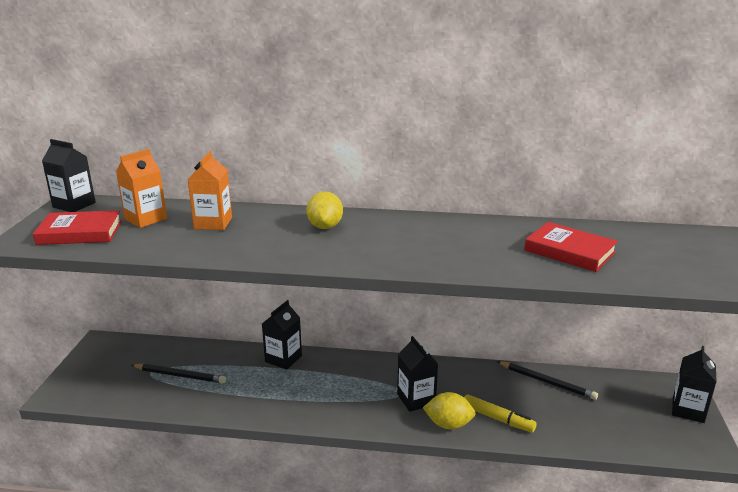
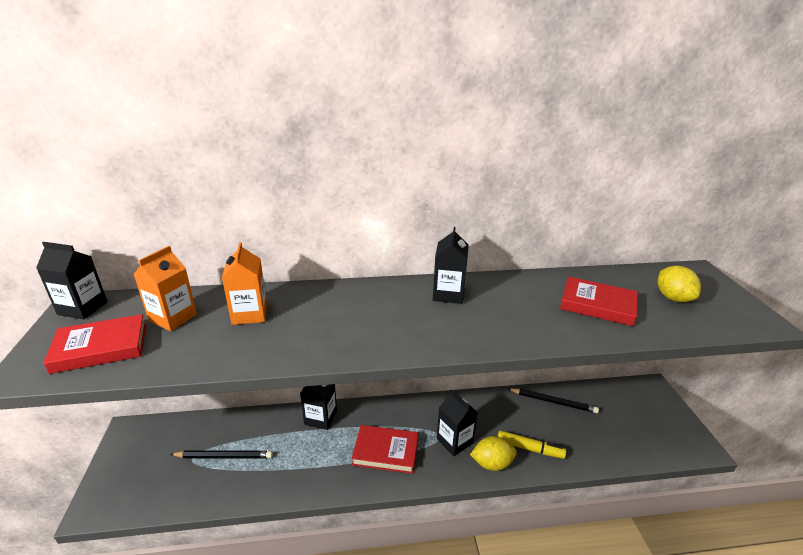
camera: 15 degrees left, 5 degrees up
(325, 226) = (366, 304): yellow lemon -> yellow lemon (673, 298)
(339, 396) = (386, 451): none -> red book
(688, 410) = (667, 410): black carton -> black carton (448, 294)

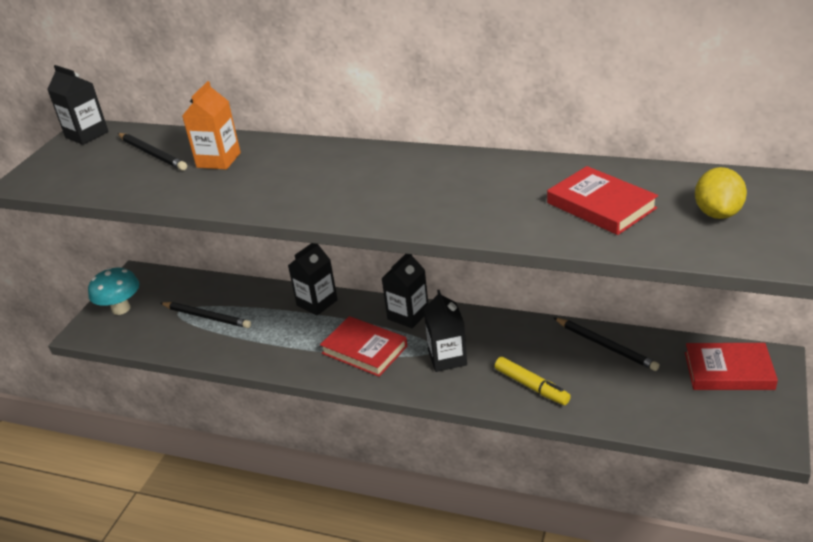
camera: 30 degrees right, 5 degrees up
(100, 347) = (83, 170): red book -> red book (728, 371)
(127, 470) = (121, 309): none -> turquoise mushroom
(173, 318) = (152, 154): orange carton -> black pencil
(448, 294) = (432, 168): black carton -> black carton (408, 315)
(492, 463) = (474, 389): yellow lemon -> none

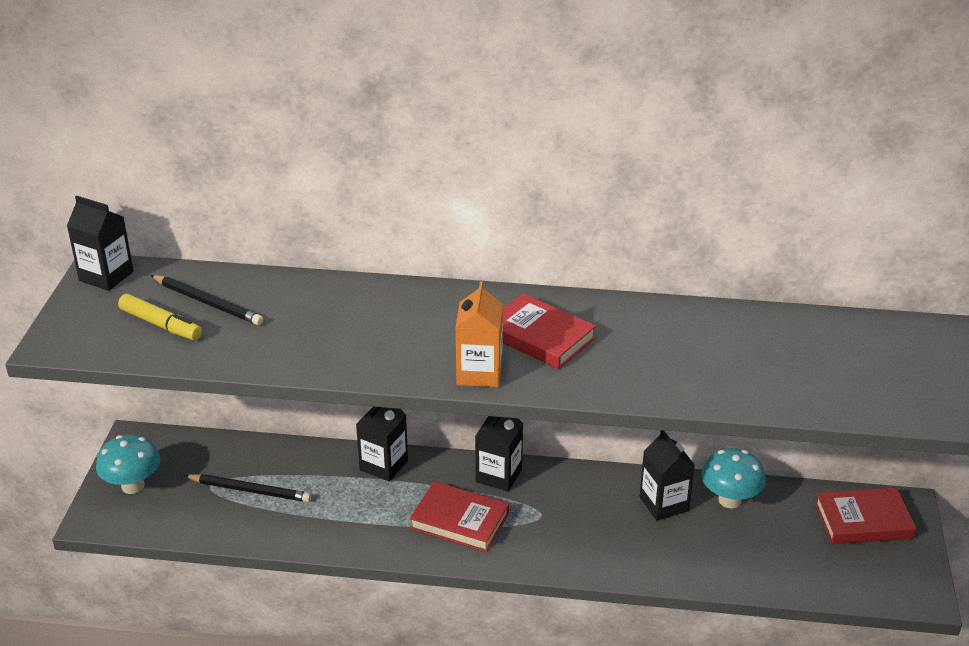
camera: 15 degrees left, 0 degrees up
(218, 160) = (296, 310): orange carton -> orange carton (479, 373)
(447, 358) = (559, 525): black carton -> black carton (664, 504)
(531, 386) = (661, 552): yellow marker -> yellow marker (161, 324)
(601, 205) = (751, 360): red book -> red book (539, 336)
(605, 346) = (730, 500): black pencil -> turquoise mushroom
(717, 213) = (869, 366): yellow lemon -> none

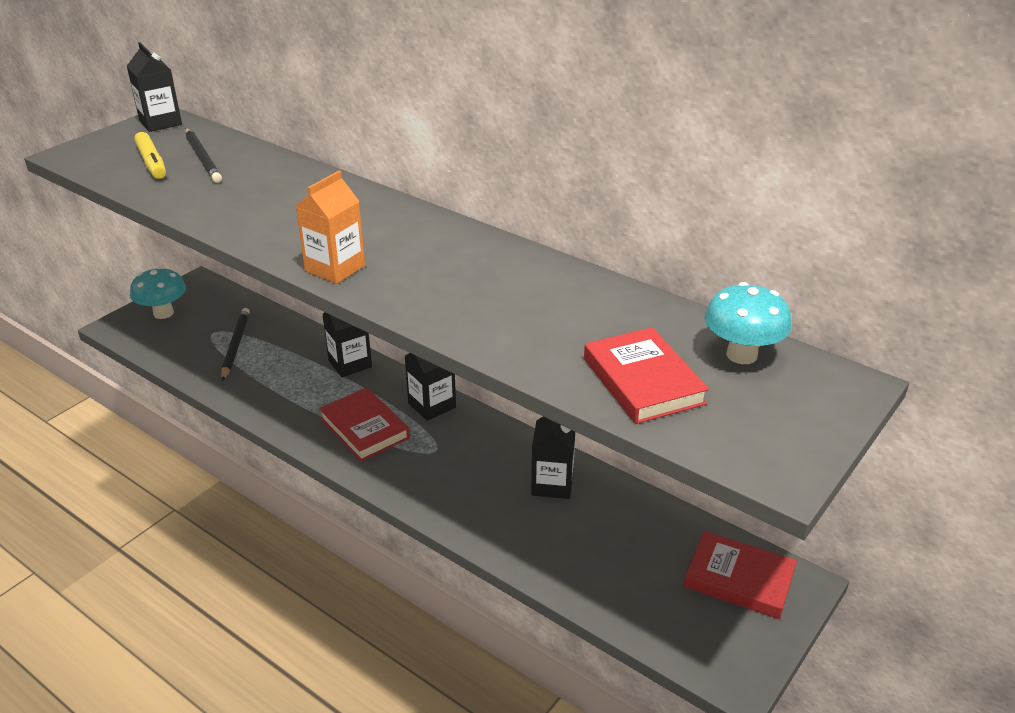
camera: 30 degrees right, 0 degrees up
(250, 490) = (235, 346): black pencil -> black pencil turned 135 degrees counterclockwise
(539, 336) = (422, 257): red book -> red book (643, 381)
(730, 500) = (618, 505): turquoise mushroom -> turquoise mushroom (741, 355)

